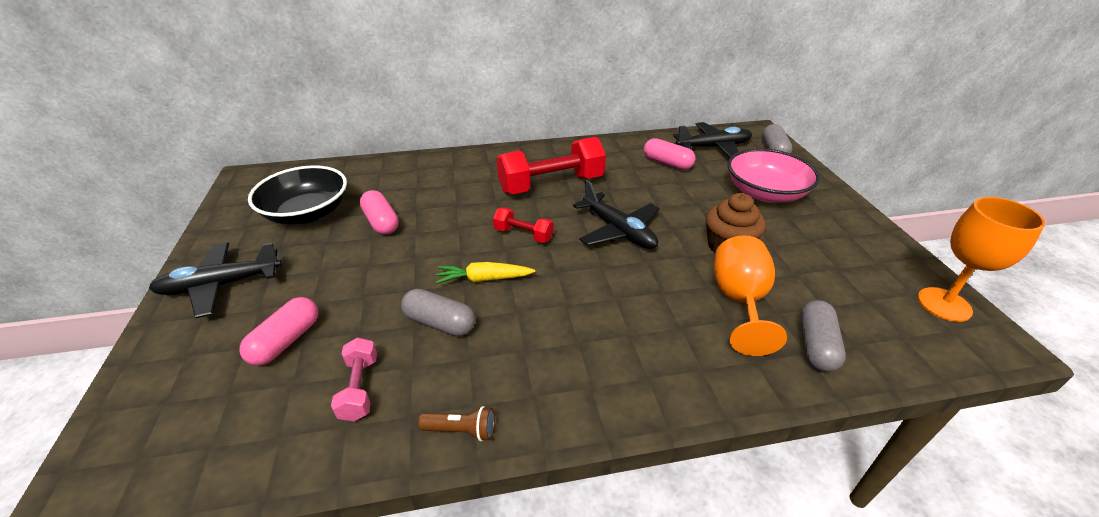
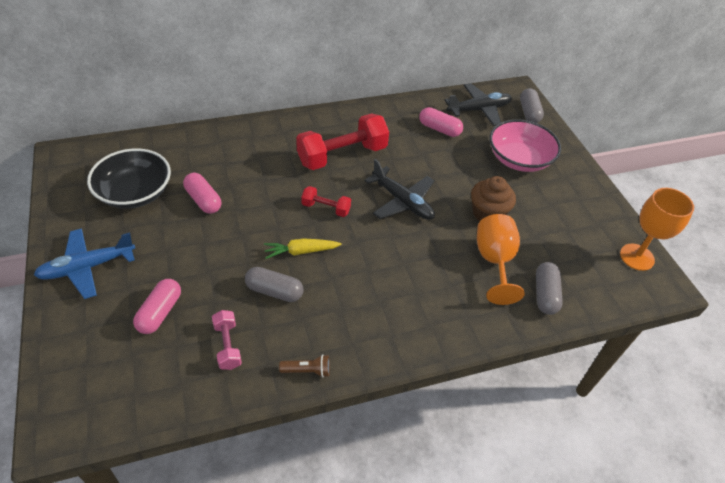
camera: 10 degrees left, 10 degrees up
(220, 285) = (87, 267): black plane -> blue plane

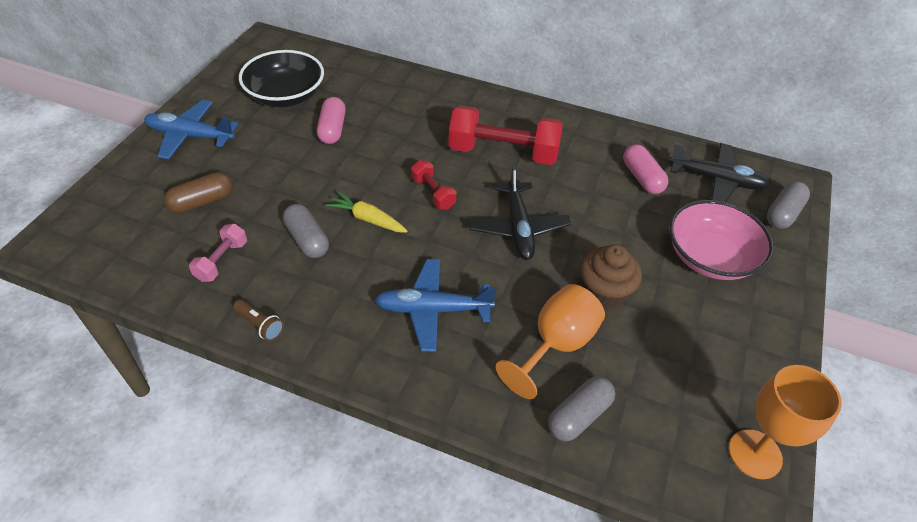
camera: 40 degrees right, 0 degrees up
(160, 312) = (202, 202): pink capsule -> brown capsule
(406, 286) = (432, 310): none -> blue plane

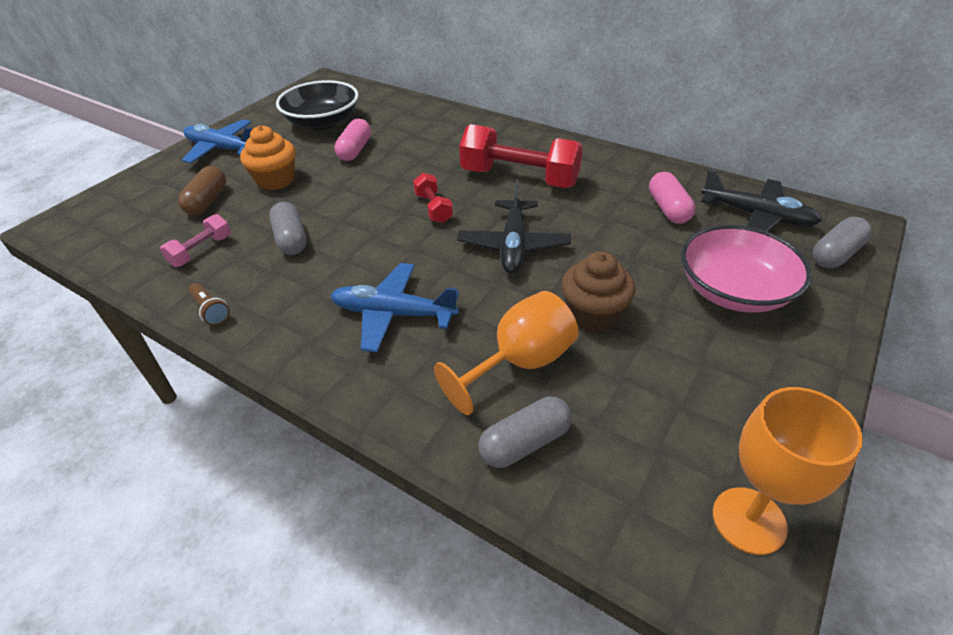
camera: 15 degrees right, 5 degrees down
(202, 202) = (207, 201): brown capsule -> brown capsule turned 60 degrees counterclockwise
(264, 171) = (276, 180): none -> orange cupcake
(367, 219) = (358, 226): yellow carrot -> none

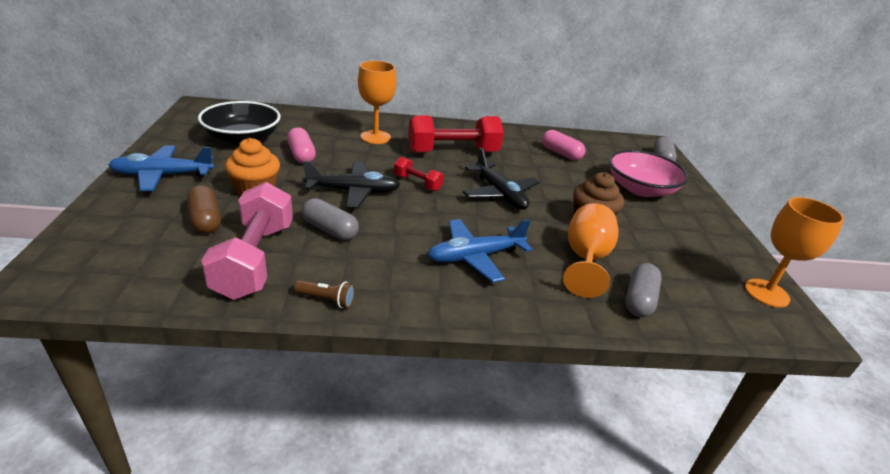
camera: 40 degrees left, 10 degrees down
(201, 251) = (255, 259): pink dumbbell -> pink dumbbell, size x2.02
(451, 142) = (375, 137): none -> orange goblet
(757, 216) = (607, 148): black plane -> black plane (354, 191)

